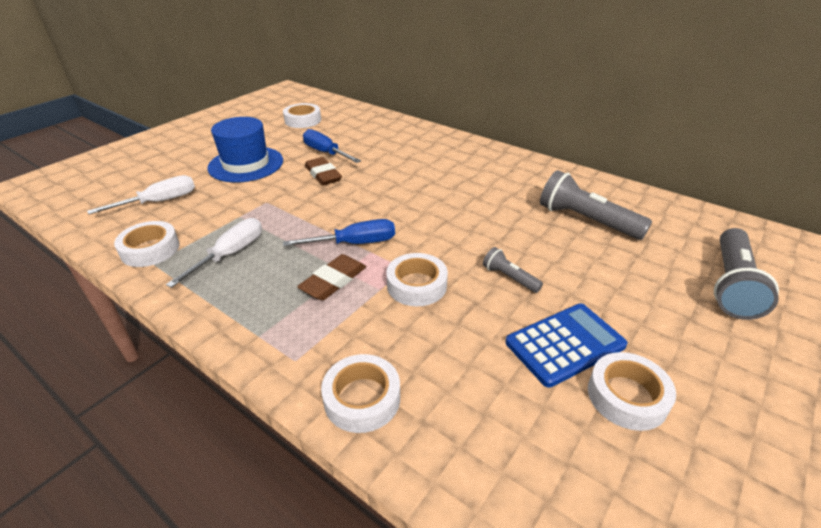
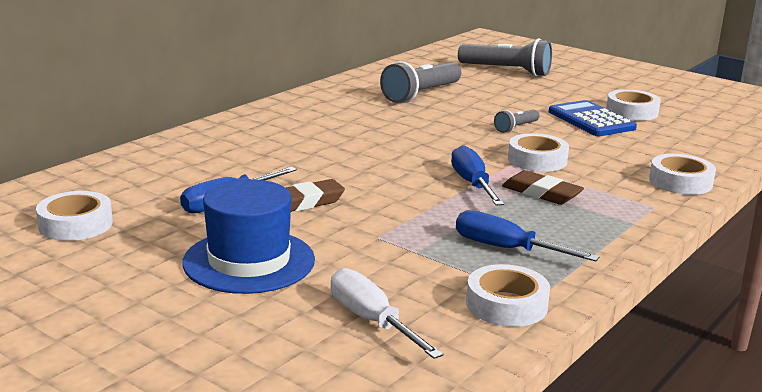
camera: 90 degrees left, 15 degrees down
(230, 254) = (507, 249): white screwdriver -> blue screwdriver

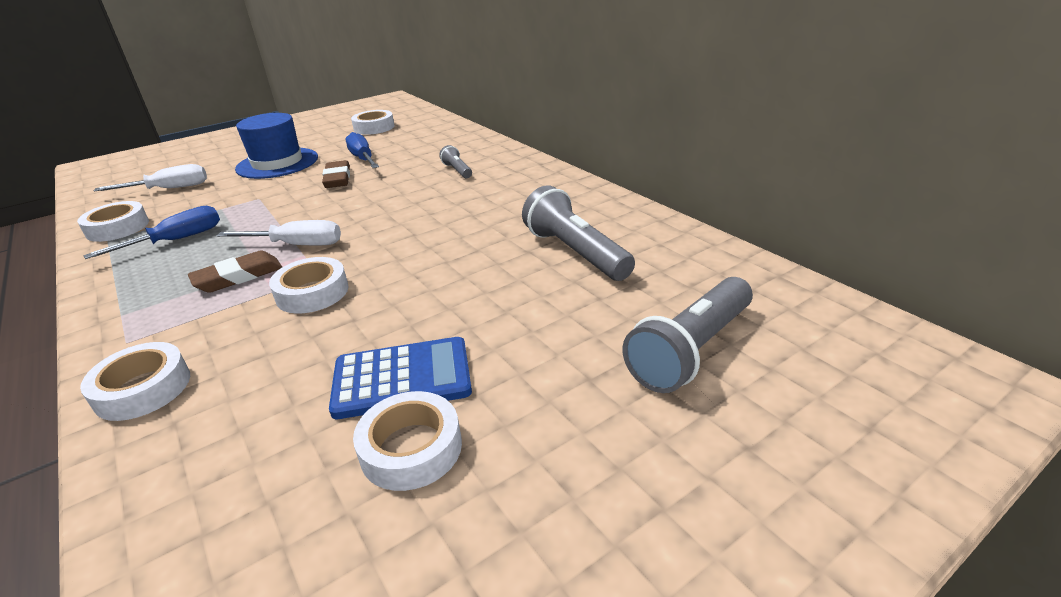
camera: 110 degrees right, 10 degrees up
(472, 184) = (296, 245): blue screwdriver -> white screwdriver
(516, 128) = (417, 300): grey flashlight -> grey flashlight (457, 170)

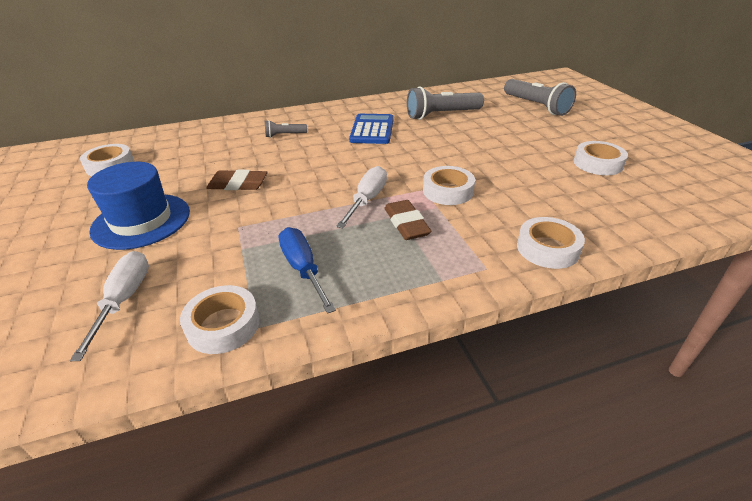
camera: 75 degrees left, 5 degrees up
(363, 159) = (200, 172): blue screwdriver -> none
(402, 378) = (547, 164): blue calculator -> blue calculator (372, 130)

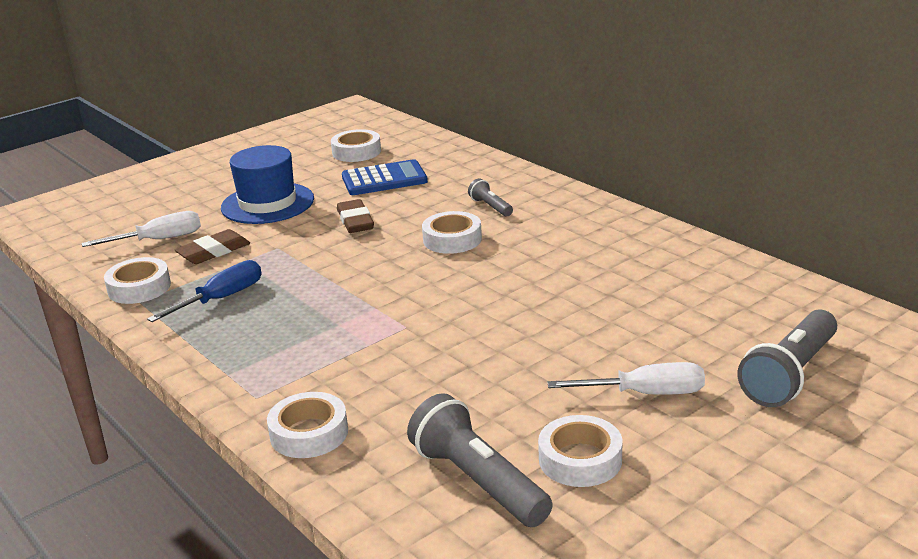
camera: 70 degrees right, 10 degrees down
(367, 200) = (361, 298): white screwdriver -> white screwdriver (645, 393)
(372, 130) = (553, 255): blue calculator -> blue calculator (384, 179)
(406, 224) = (322, 333): brown eraser -> brown eraser (213, 252)
(441, 115) = (657, 293): grey flashlight -> grey flashlight (478, 481)
(448, 191) = (411, 344): white tape -> white tape (452, 239)

